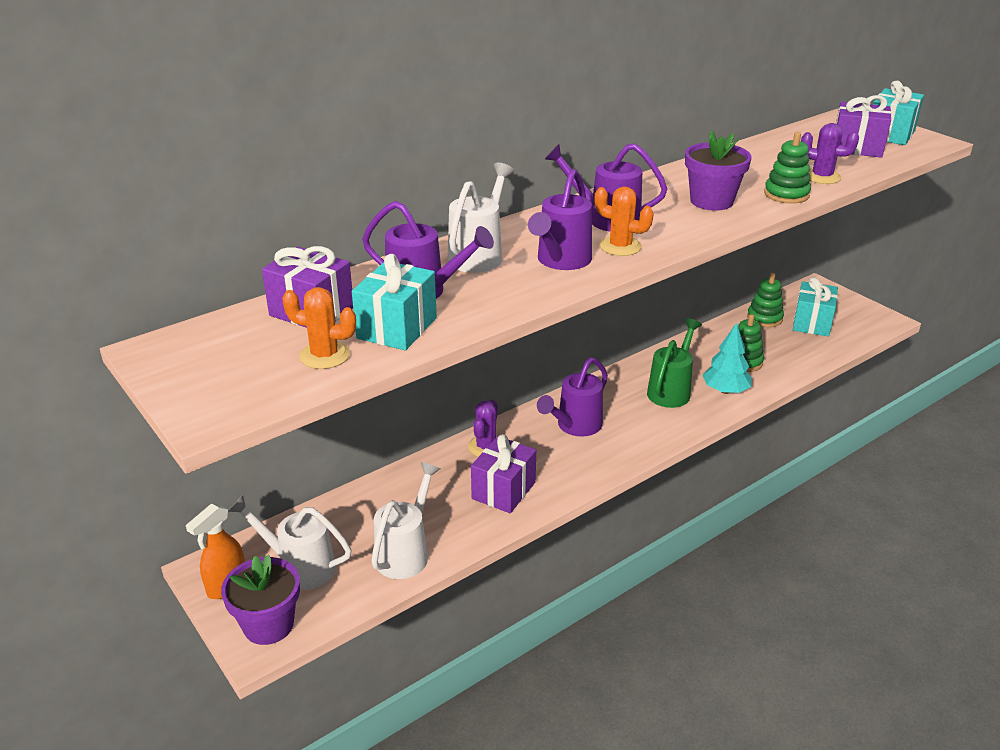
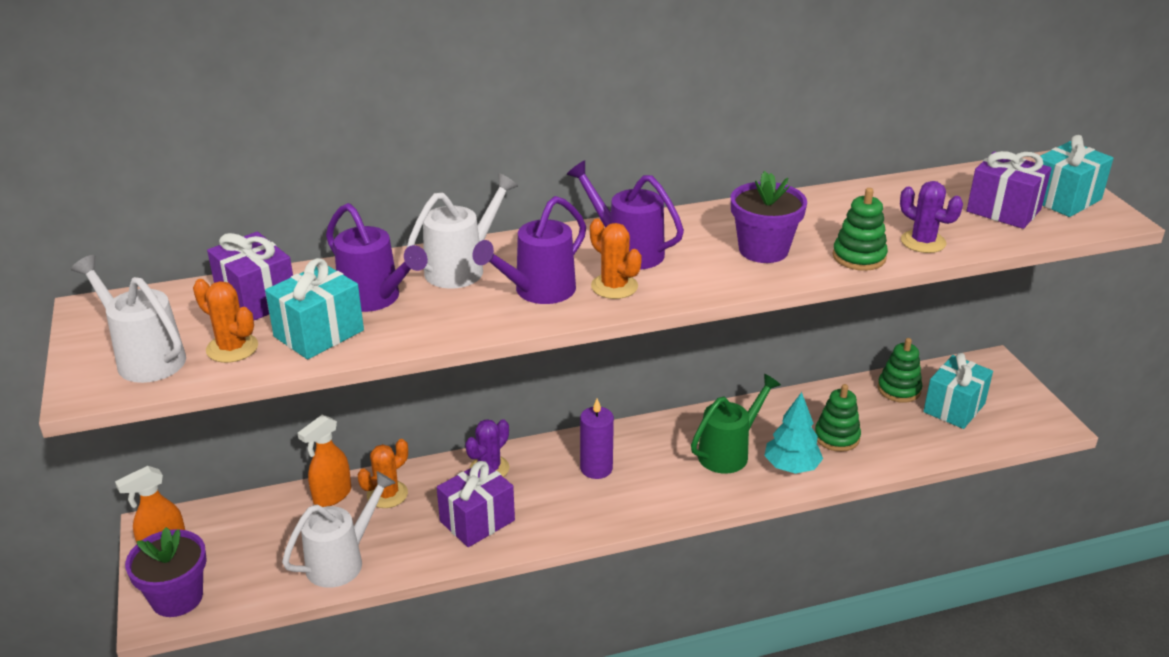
camera: 20 degrees right, 0 degrees up
(300, 567) = (238, 548): white watering can -> white watering can (145, 358)
(360, 501) = (332, 496): none -> orange spray bottle
(410, 488) = (387, 494): none -> orange cactus
(575, 426) = (596, 468): purple watering can -> purple candle

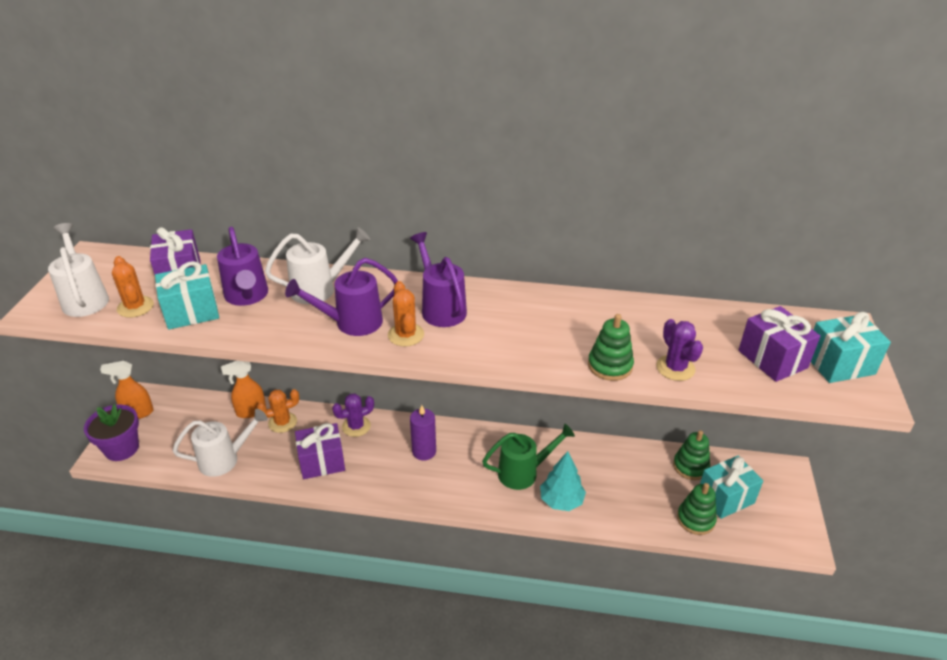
camera: 25 degrees right, 5 degrees up
(763, 250) = (540, 337): purple flower pot -> none
(836, 437) = (613, 489): green stacking toy -> green stacking toy (695, 519)

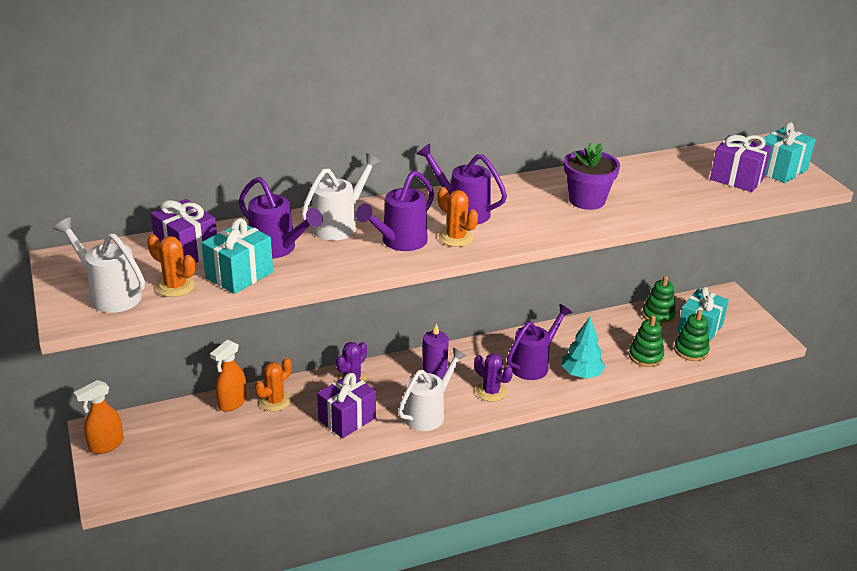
camera: 30 degrees left, 5 degrees down
(122, 448) = (122, 481): purple flower pot -> purple flower pot (587, 200)
(224, 459) = (246, 451): white watering can -> white watering can (428, 413)
(523, 472) = (533, 364): green watering can -> purple watering can
(610, 366) = (634, 214): green stacking toy -> green stacking toy (645, 356)
(675, 368) = (679, 202): purple cactus -> purple cactus (491, 392)

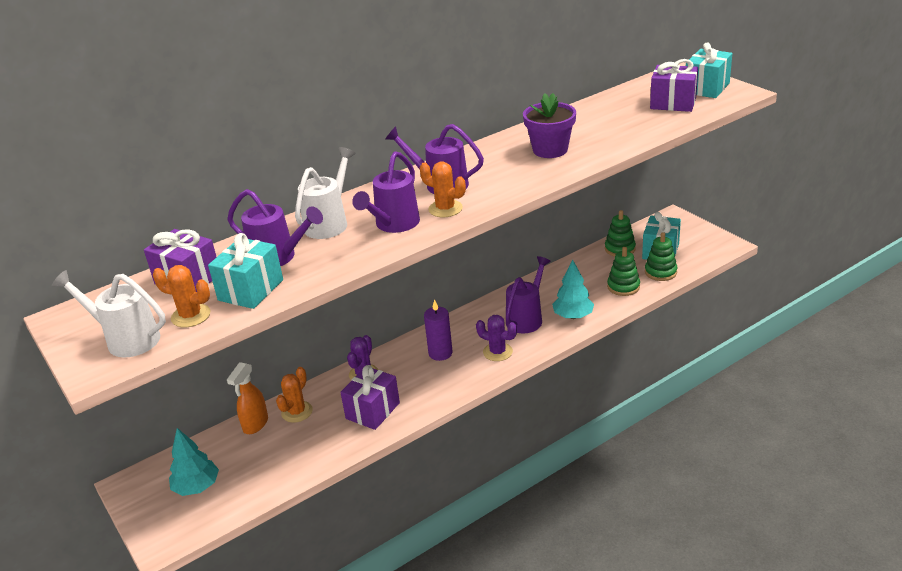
camera: 10 degrees left, 0 degrees up
(106, 445) = (143, 497): orange spray bottle -> none
(157, 449) = (197, 487): none -> turquoise tree
(428, 413) = (447, 386): white watering can -> none

